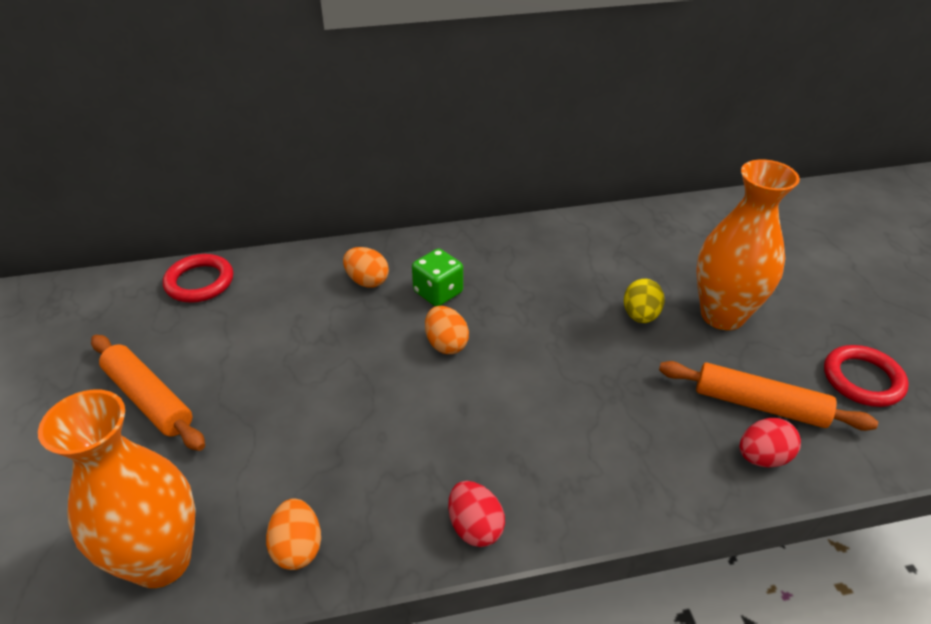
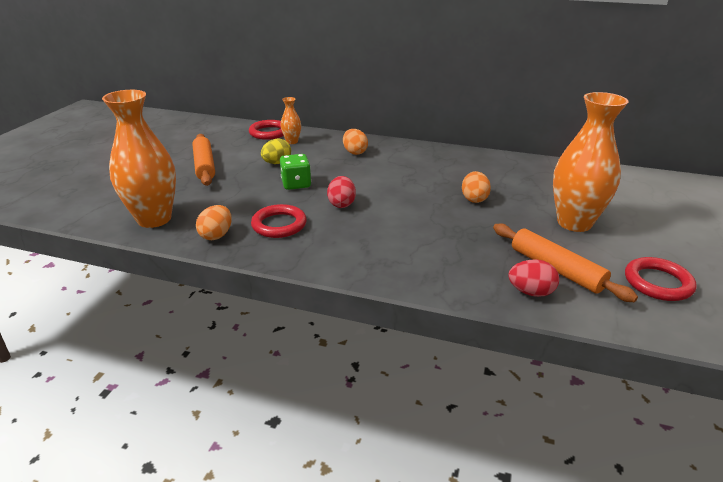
camera: 30 degrees right, 10 degrees down
(253, 290) = (292, 142): none -> orange vase
(375, 480) = (279, 225): none -> red ring
(438, 292) = (390, 166): green dice -> green dice (296, 184)
(446, 344) = (373, 186): orange egg -> orange egg (474, 199)
(475, 527) = (312, 259): red egg -> red egg (341, 204)
(640, 315) = (511, 207): yellow egg -> yellow egg (277, 163)

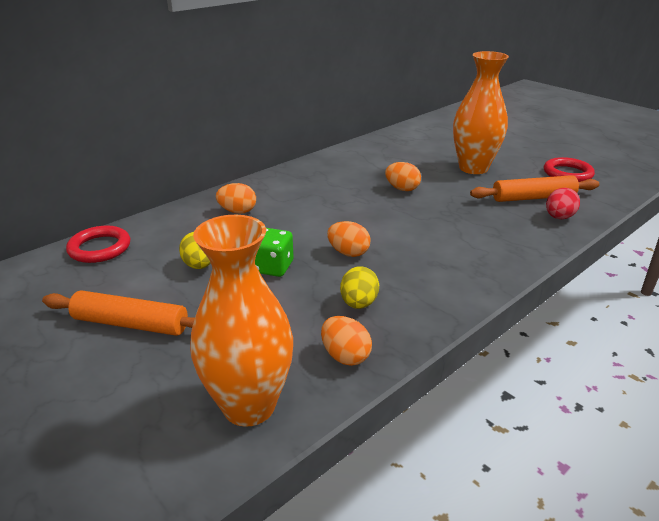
camera: 60 degrees left, 0 degrees up
(279, 225) = (358, 303): red ring -> yellow egg
(292, 142) = (153, 240): orange vase -> none
(341, 204) = (348, 253): red egg -> orange egg

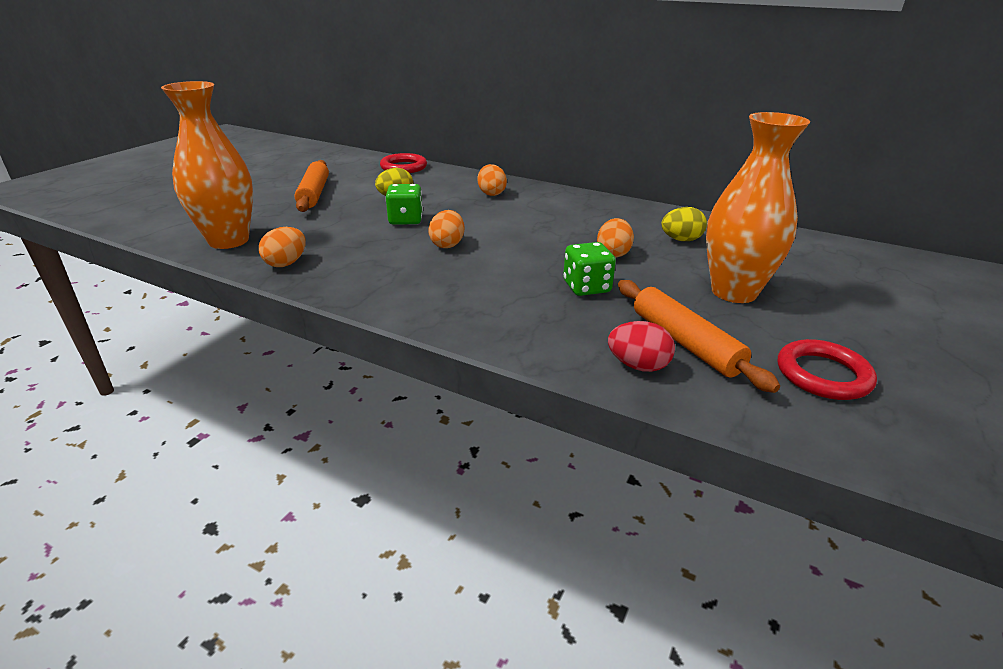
camera: 70 degrees right, 0 degrees up
(358, 303) = (363, 259): yellow egg -> yellow egg (681, 240)
(453, 210) = (586, 287): none -> green dice

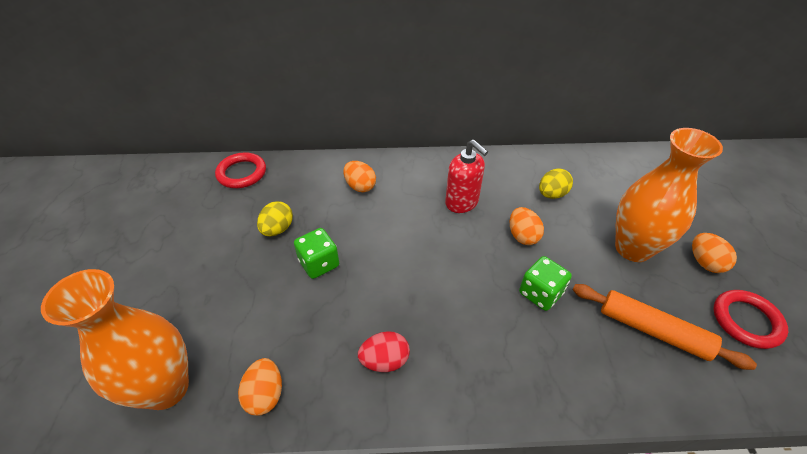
camera: 30 degrees left, 15 degrees up
(314, 194) = (187, 258): orange rolling pin -> none
(447, 244) = (388, 286): orange egg -> orange egg (704, 262)
(576, 222) = (462, 202): none -> red soap dispenser
(638, 366) = (648, 378): red egg -> red egg (385, 360)

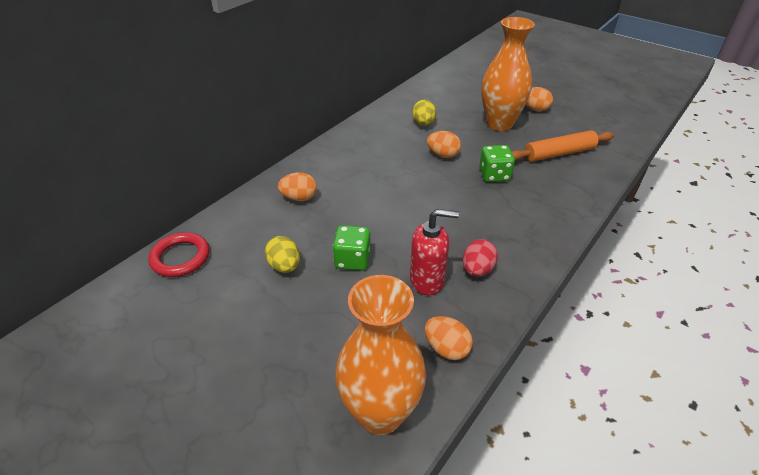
camera: 50 degrees left, 5 degrees down
(462, 202) = (382, 161): red soap dispenser -> red soap dispenser (427, 280)
(746, 321) = (581, 122): red ring -> none

